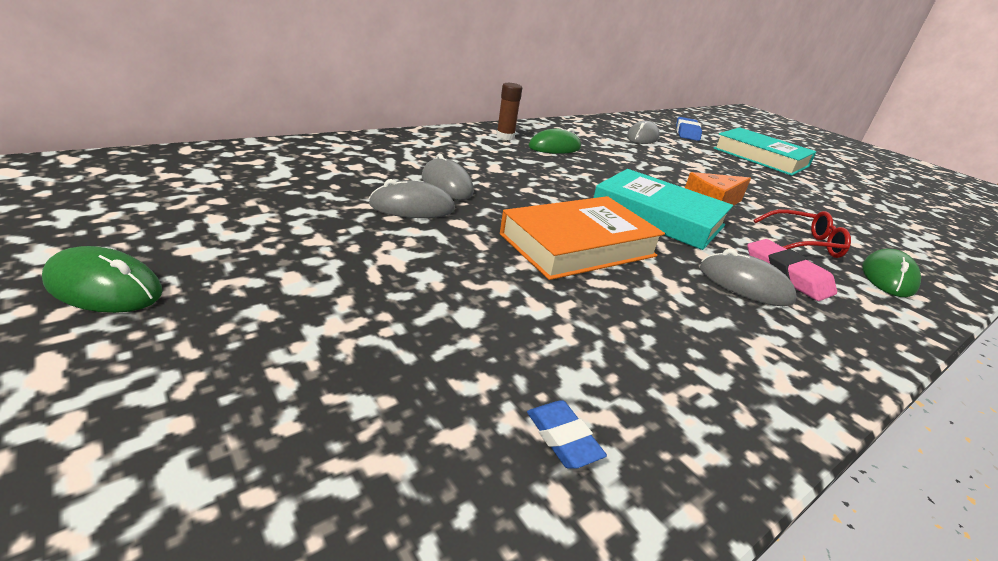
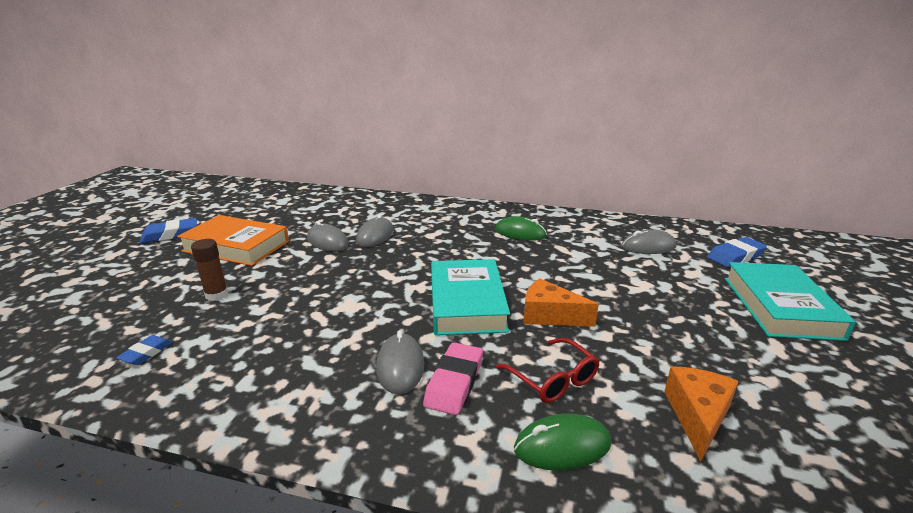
camera: 55 degrees right, 5 degrees down
(104, 287) = (170, 235): green mouse -> blue eraser
(505, 137) = (497, 216): brown glue stick -> brown glue stick (216, 295)
(578, 245) = (359, 294): orange book -> orange book (236, 246)
(868, 229) = (697, 416): none -> orange cheese

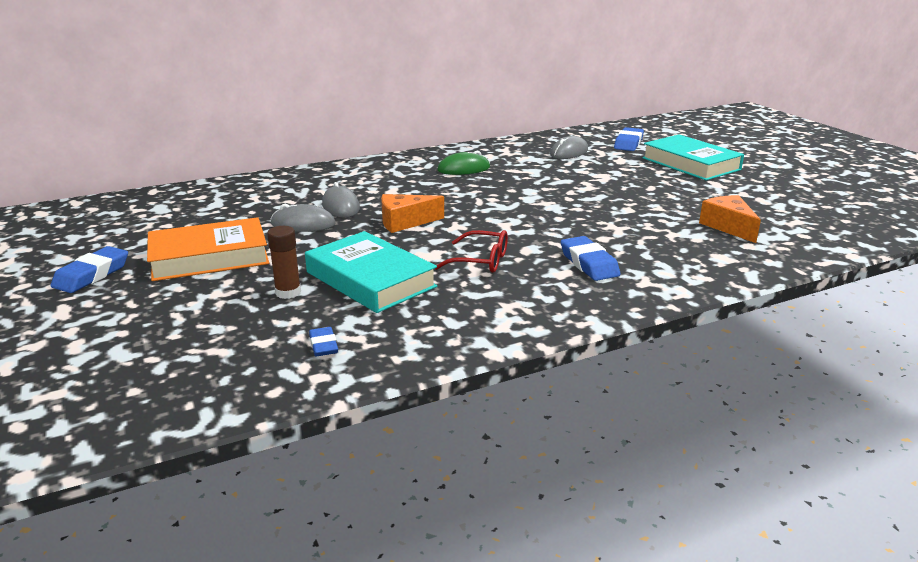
camera: 40 degrees left, 0 degrees up
(400, 366) = (540, 270): grey mouse -> none
(454, 382) = (589, 263): pink eraser -> blue eraser
(467, 303) = (513, 223): turquoise book -> turquoise book (370, 279)
(550, 315) = (579, 211): orange cheese -> orange cheese (405, 222)
(553, 379) = (638, 240): red glasses -> red glasses (480, 261)
(562, 446) = (692, 264): green mouse -> none

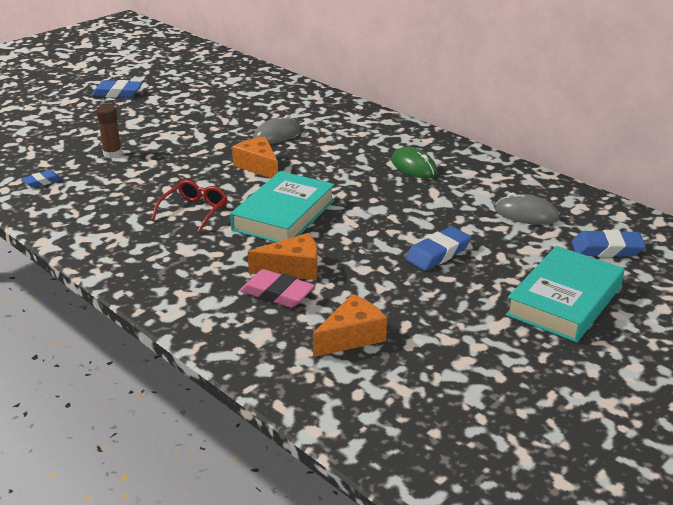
camera: 70 degrees right, 5 degrees up
(209, 257) = (157, 116): orange book -> none
(303, 224) = (231, 130): grey mouse -> none
(370, 279) = (143, 176): turquoise book -> turquoise book (284, 215)
(480, 261) = (194, 211): red glasses -> red glasses turned 150 degrees counterclockwise
(589, 263) = (211, 261): blue eraser -> blue eraser (438, 253)
(617, 233) = (293, 269): none -> orange cheese
(657, 244) = (277, 294): none -> pink eraser

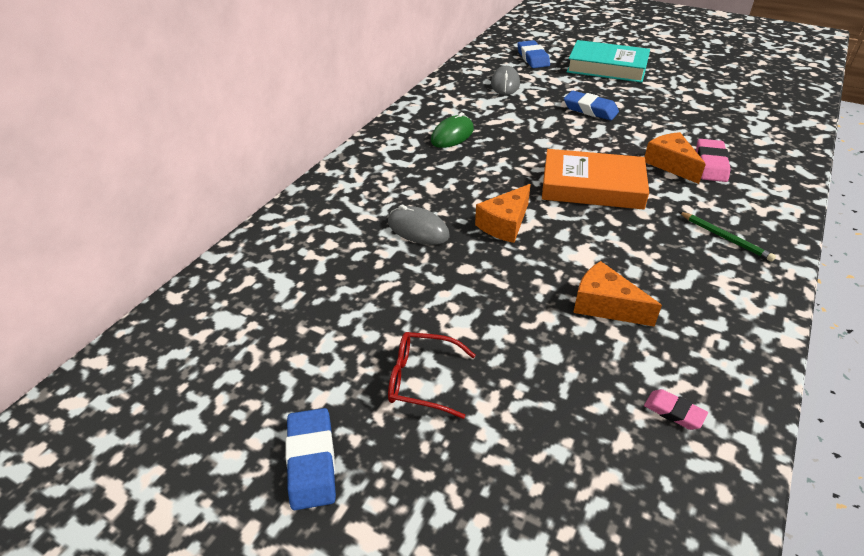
camera: 105 degrees left, 10 degrees up
(42, 182) = (674, 412): blue eraser -> pink eraser
(112, 154) = (546, 366): brown glue stick -> none
(162, 256) = (725, 238): none -> green pencil
(194, 211) = (631, 242): red glasses -> red glasses (422, 380)
(284, 215) = (592, 186): turquoise book -> orange book
(352, 337) = (723, 127): orange cheese -> orange cheese (605, 305)

